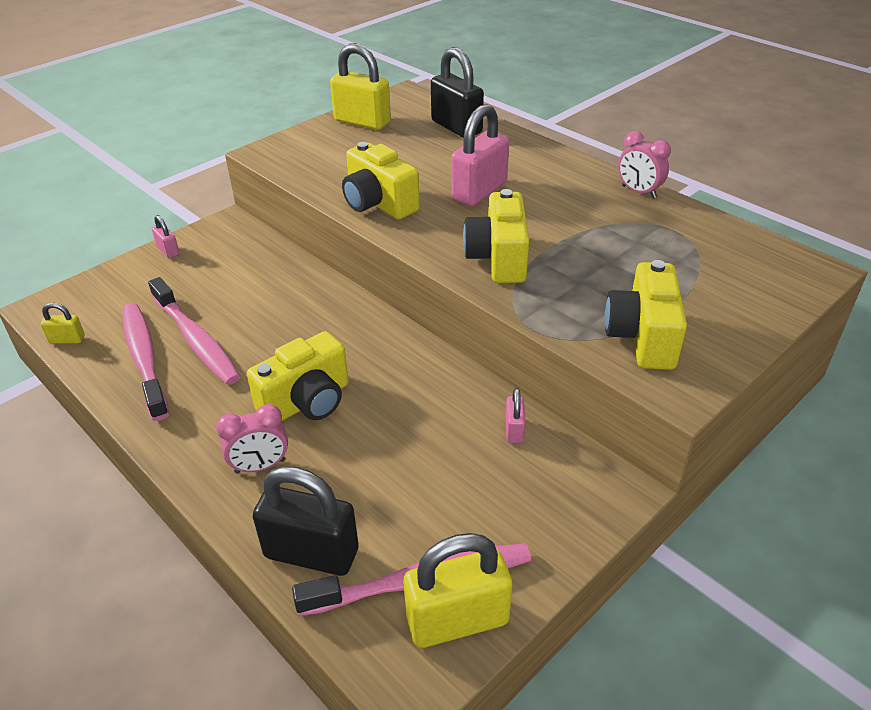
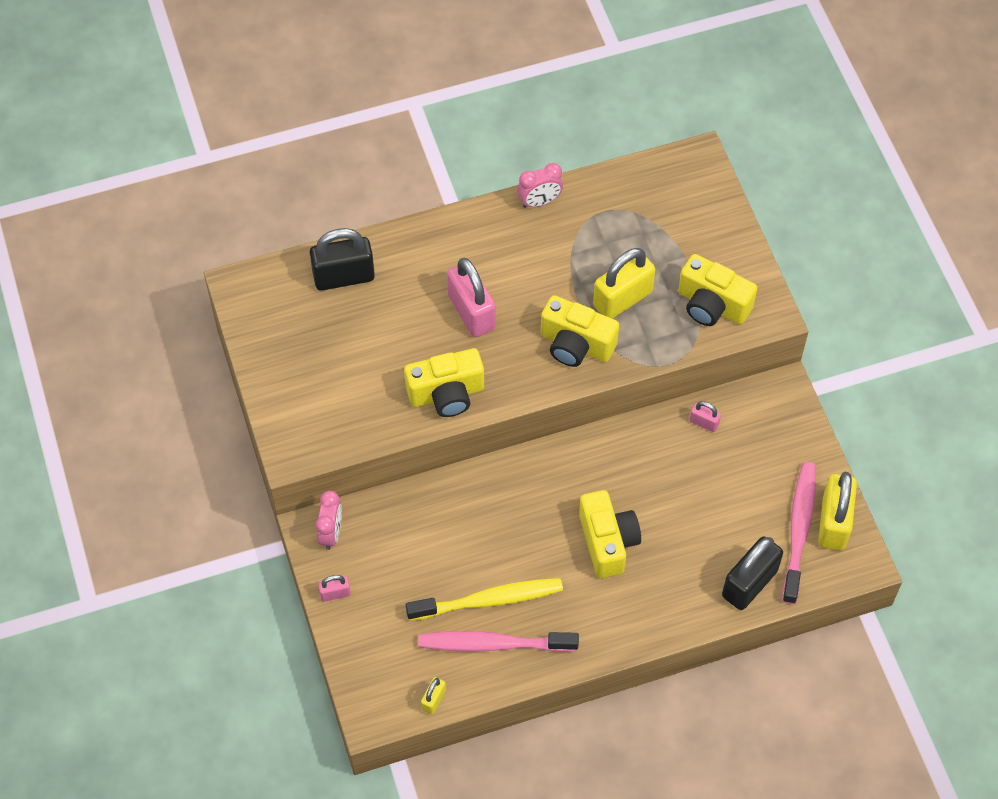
camera: 65 degrees left, 20 degrees up
(196, 340) = (488, 600): pink toothbrush -> yellow toothbrush
(260, 466) = (658, 592): pink clock -> pink clock (331, 533)
(362, 122) = (281, 349): yellow padlock -> yellow padlock (622, 299)

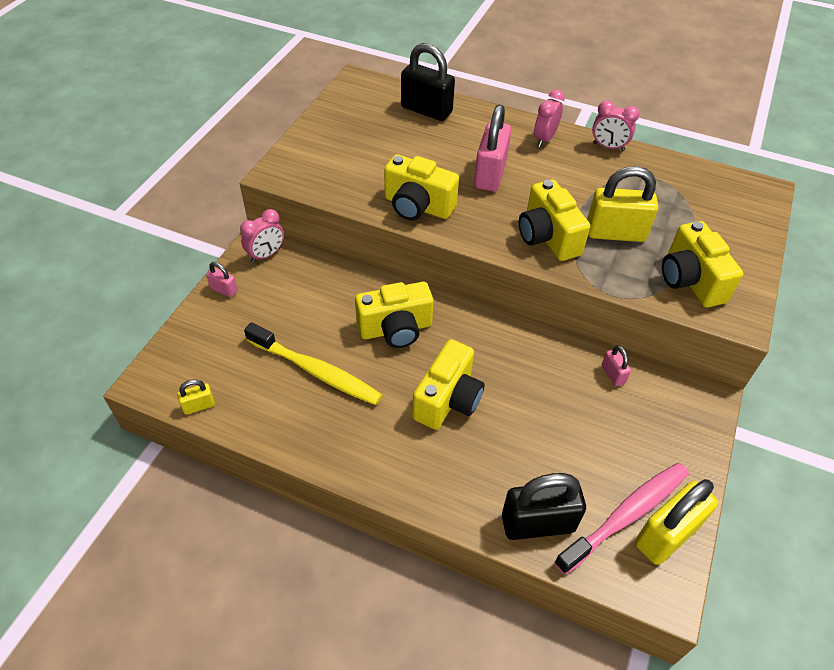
camera: 40 degrees right, 10 degrees down
(479, 233) = (544, 139): none -> pink clock
(493, 644) = (285, 403): pink toothbrush -> none
(510, 514) = (395, 329): none -> yellow camera

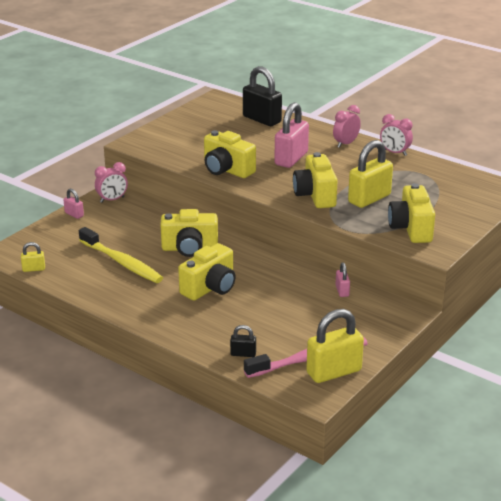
camera: 15 degrees right, 20 degrees down
(538, 523) = (243, 354): black padlock -> black padlock, size x0.48
(615, 233) = (369, 199): yellow padlock -> yellow padlock turned 60 degrees counterclockwise

